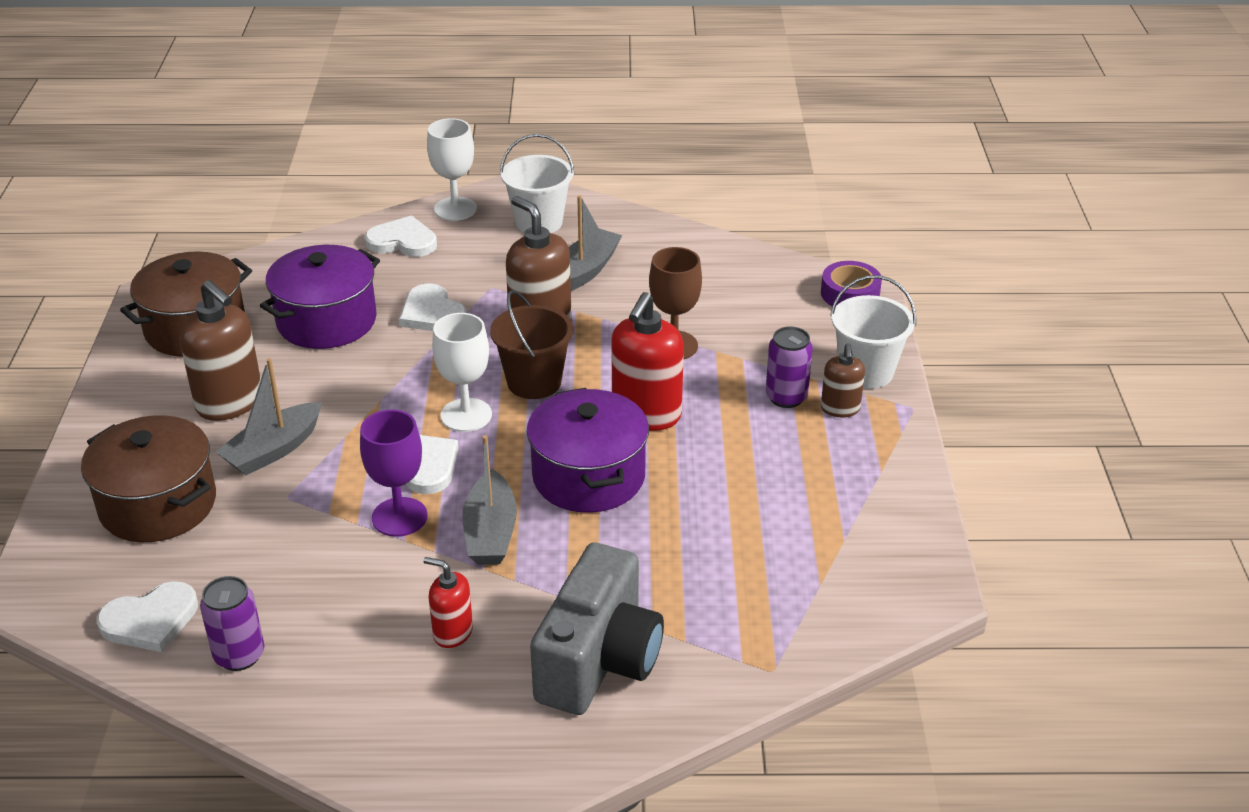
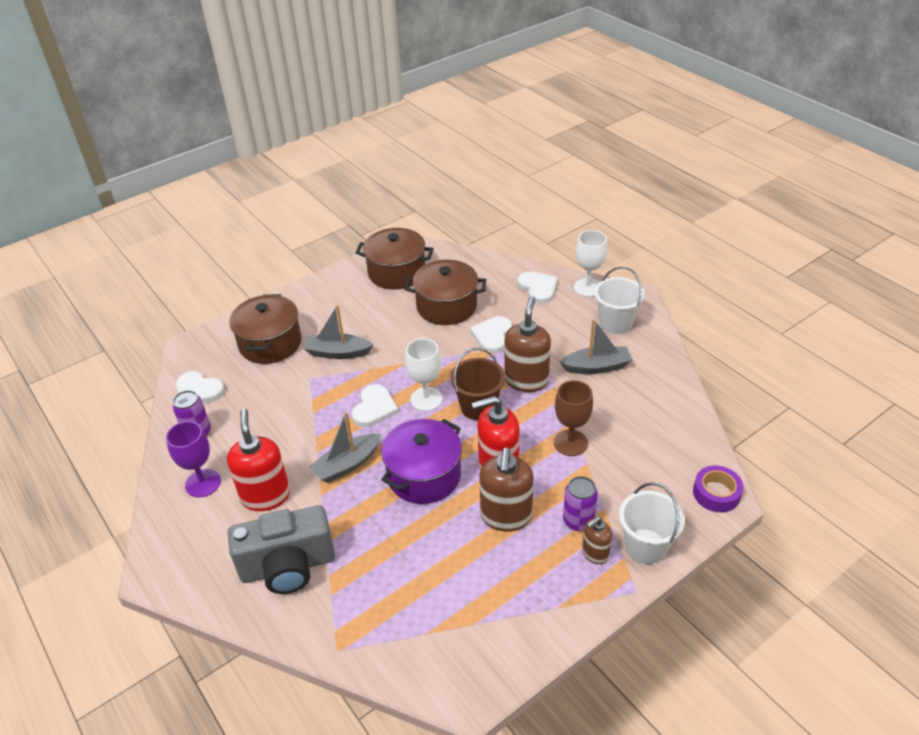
camera: 55 degrees right, 5 degrees up
(230, 403) = (356, 318): brown soap dispenser -> brown soap dispenser (506, 516)
(326, 321) = (446, 306): purple pot -> brown pot
(399, 517) = (329, 425): purple goblet -> purple goblet (203, 483)
(452, 632) = (266, 496): red soap dispenser -> red soap dispenser, size x1.80

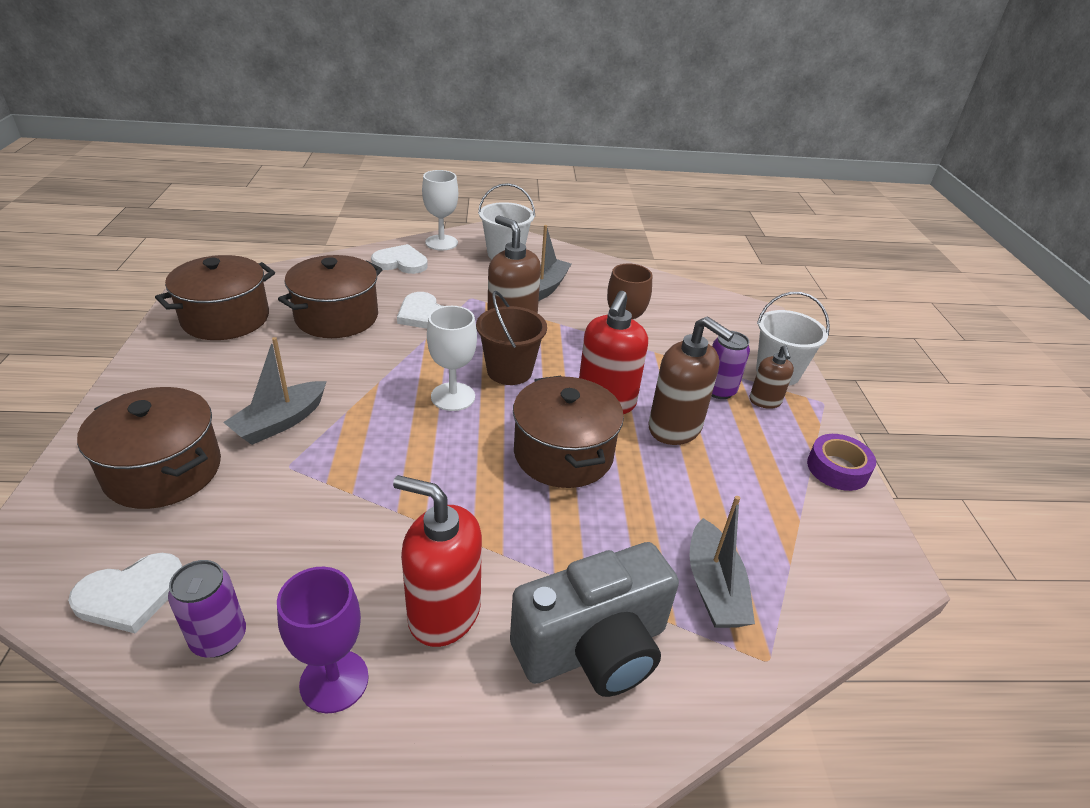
camera: 60 degrees left, 5 degrees down
(288, 566) = (594, 648): grey camera -> grey camera turned 45 degrees clockwise
(347, 464) = (478, 505): grey boat -> grey boat (714, 587)
(374, 408) = (415, 439): white heart -> none
(424, 475) = (563, 454): purple pot -> brown pot
(716, 493) = (749, 313): purple tape -> purple tape (837, 469)

